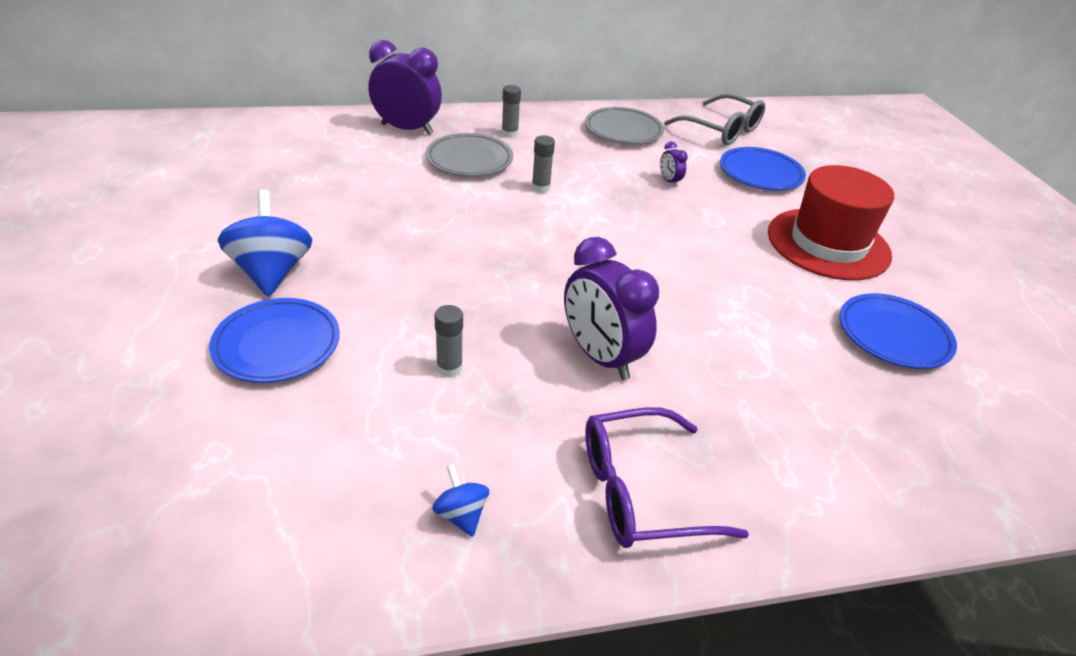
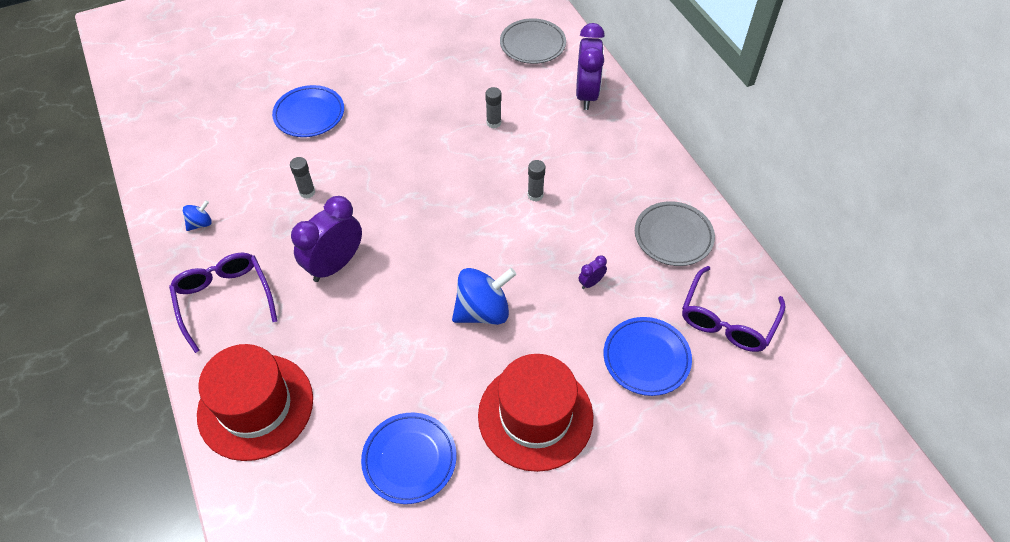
camera: 80 degrees right, 15 degrees up
(272, 272) = (373, 89): blue spinning top -> blue spinning top (483, 311)
(469, 160) = (557, 143): grey plate -> grey plate (532, 44)
(509, 133) = (616, 157): grey glue stick -> grey glue stick (493, 123)
(721, 130) = (727, 320): grey glasses -> purple glasses
(837, 469) = (255, 406): none -> red hat

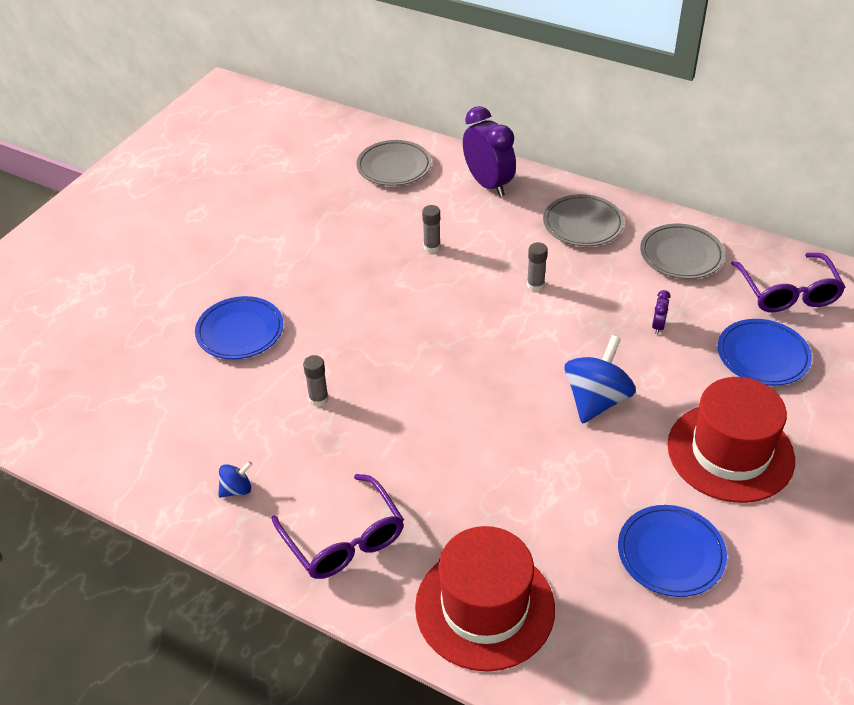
camera: 35 degrees left, 10 degrees down
(200, 223) = (237, 489): blue spinning top -> blue spinning top turned 45 degrees clockwise
(224, 299) = (344, 539): purple glasses -> purple glasses turned 150 degrees counterclockwise
(335, 264) = (420, 443): purple clock -> none
(623, 167) = (582, 224): none -> grey plate

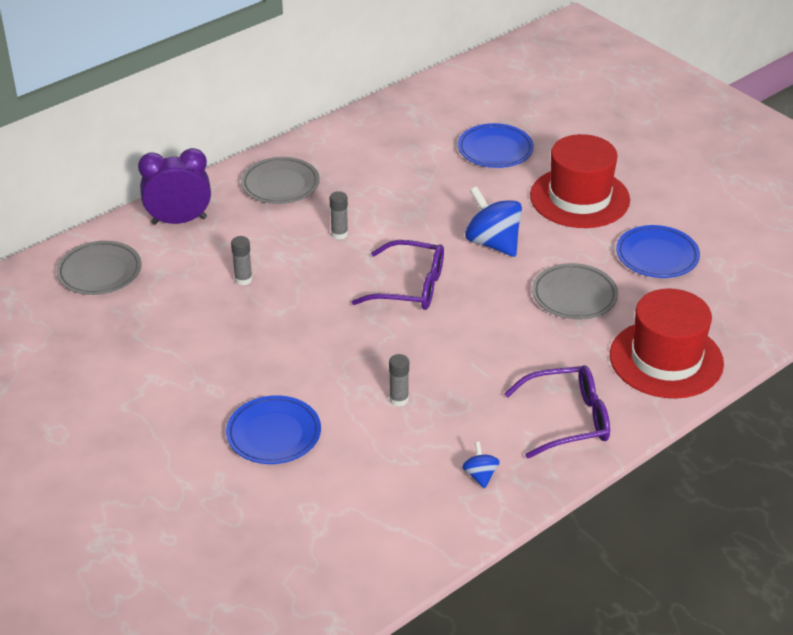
camera: 70 degrees left, 5 degrees down
(658, 326) = (432, 187): purple clock -> none
(681, 255) = (358, 148): grey plate -> grey plate (574, 296)
(787, 293) = (437, 114): purple glasses -> purple glasses (410, 287)

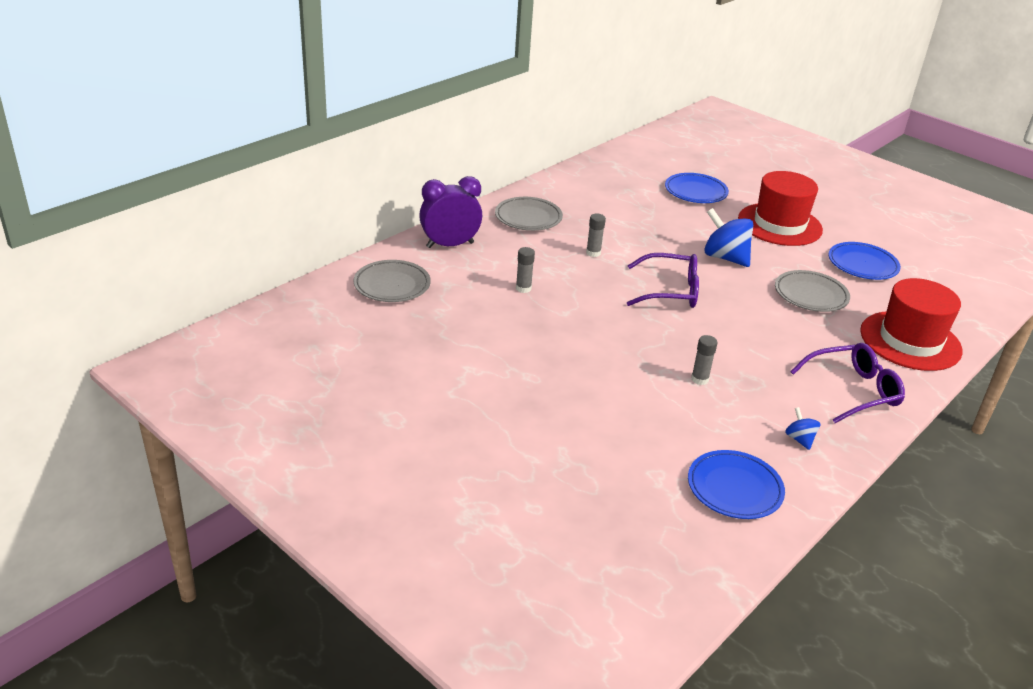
camera: 10 degrees left, 5 degrees down
(274, 434) = (599, 412): blue plate -> blue plate (734, 488)

